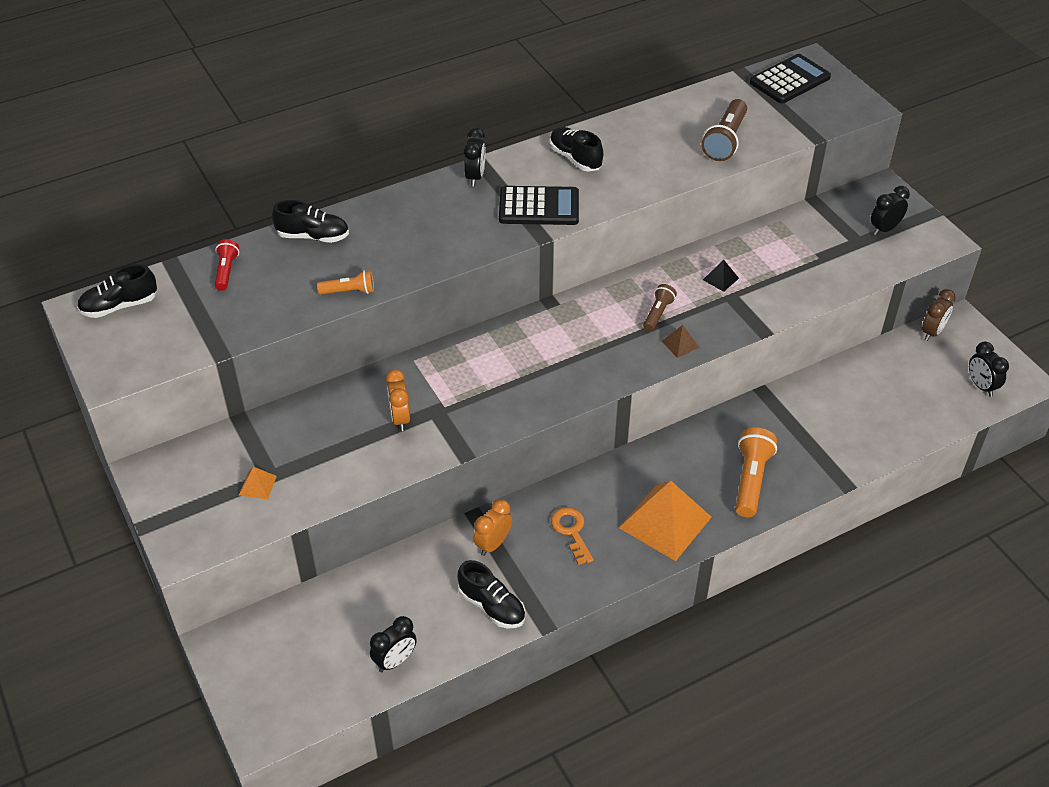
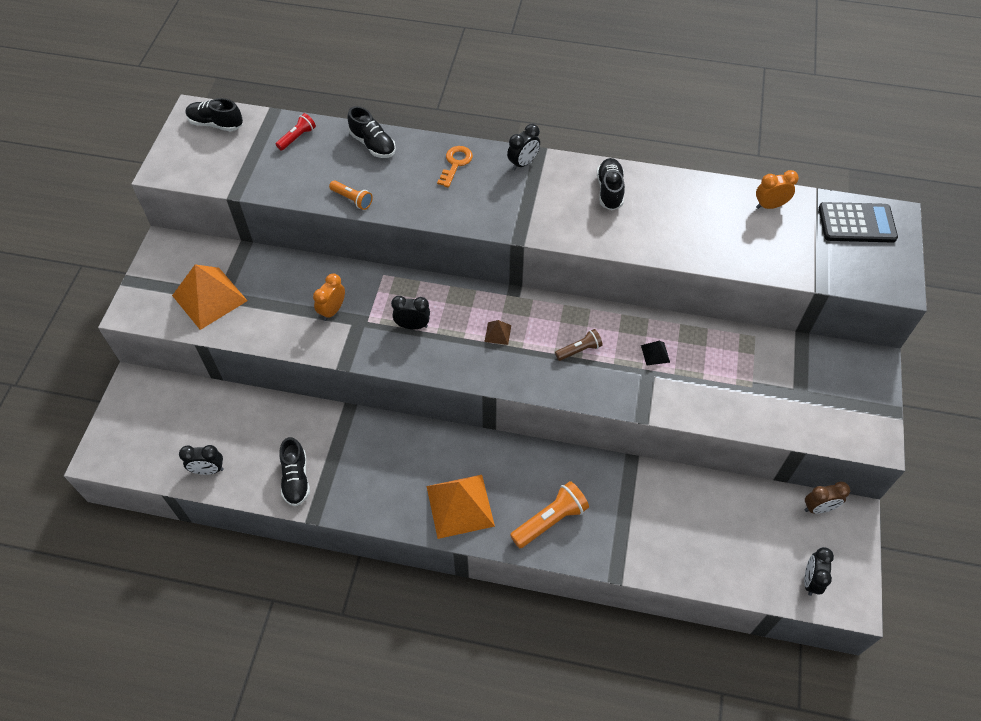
camera: 40 degrees right, 10 degrees up
(257, 485) = (209, 298): orange pyramid -> orange pyramid, size x2.34
(493, 544) = (339, 437): orange clock -> orange clock (769, 206)
(539, 207) = (541, 214): black calculator -> none
(571, 531) = (394, 465): orange key -> orange key (455, 163)
(680, 344) = (569, 384): brown pyramid -> brown pyramid (497, 333)
(725, 141) = (742, 244): brown flashlight -> none
(884, 229) = (835, 399): black clock -> black clock (412, 325)

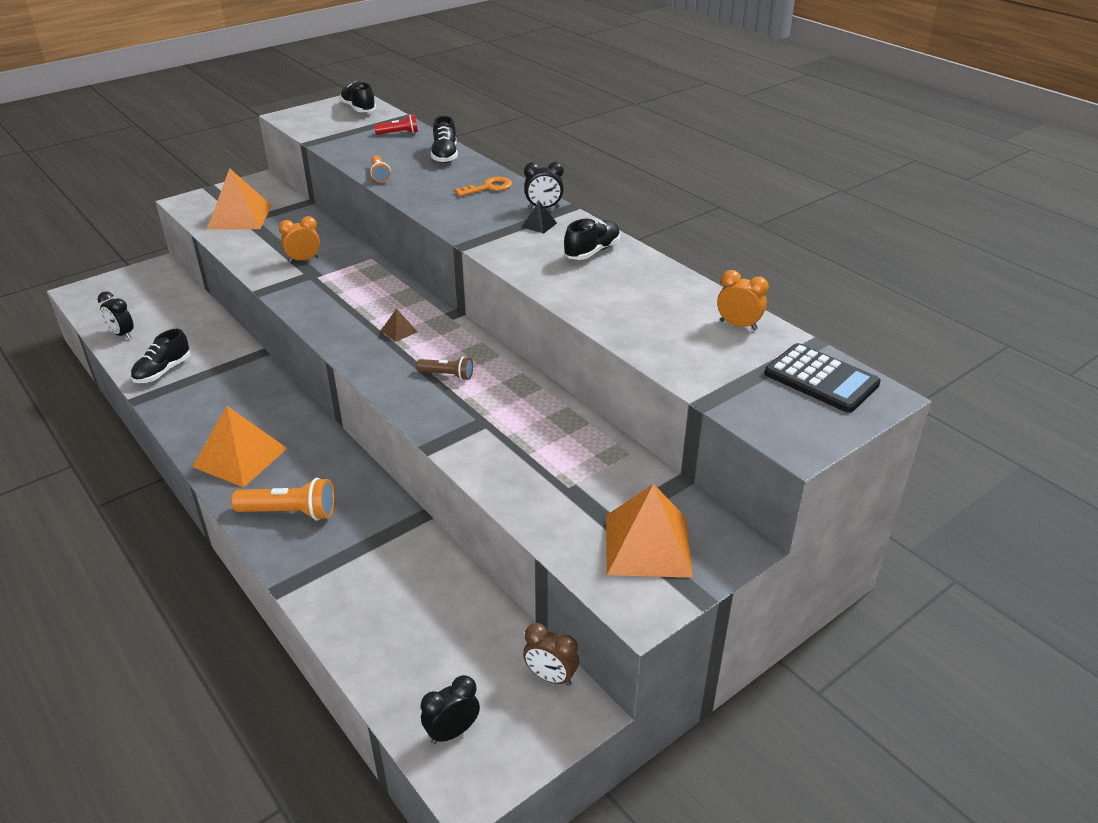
camera: 40 degrees right, 20 degrees down
(412, 325) = (343, 295): black clock -> none
(655, 353) = (510, 413): black pyramid -> black pyramid (539, 225)
(834, 396) = (647, 545): none -> orange pyramid

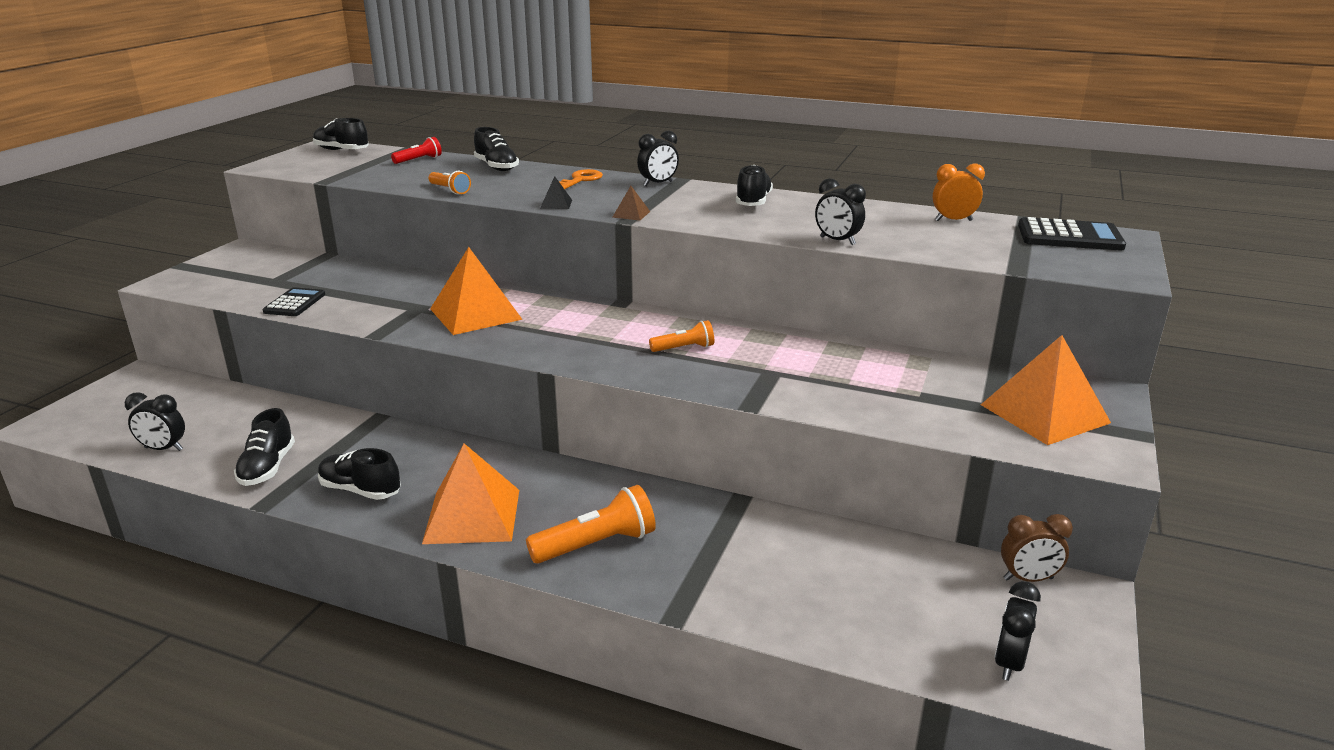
camera: 30 degrees left, 10 degrees down
(196, 410) = (360, 490): none -> black shoe
(240, 217) = (258, 281): orange pyramid -> orange pyramid (475, 314)
(241, 245) = (295, 303): none -> black calculator
(303, 260) = (391, 299): orange clock -> none
(399, 331) = (583, 328): brown pyramid -> brown pyramid (631, 214)
(447, 375) = (684, 348): brown flashlight -> orange flashlight
(539, 225) = (674, 195): black pyramid -> black pyramid (556, 204)
(597, 319) = (837, 241): none -> black clock

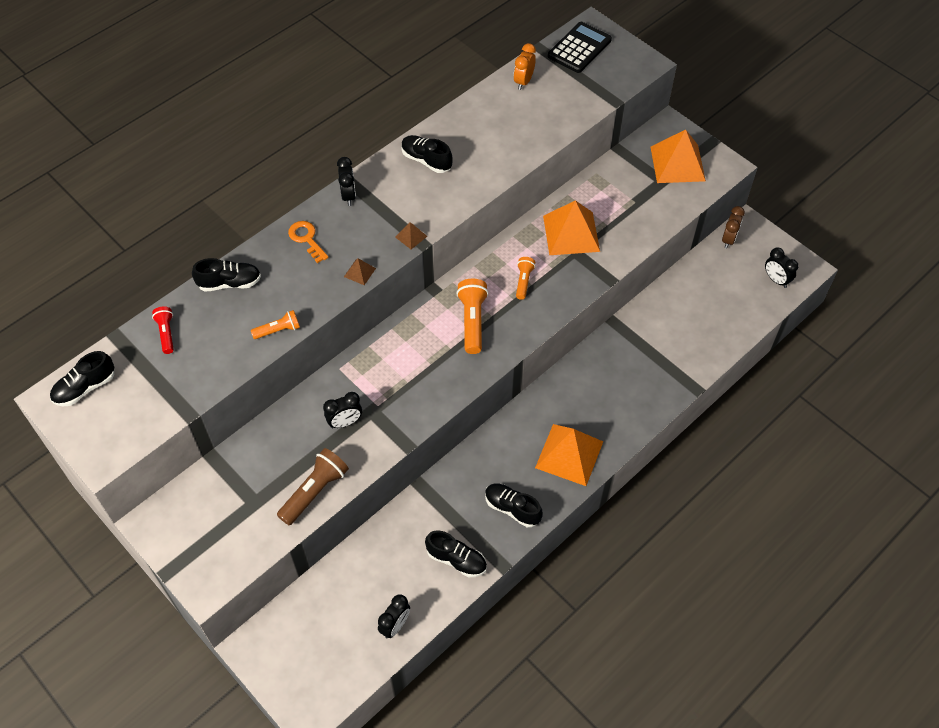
camera: 65 degrees left, 30 degrees up
(295, 303) = (315, 491): black calculator -> brown flashlight
(360, 490) = (512, 508): black shoe -> black shoe turned 75 degrees clockwise
(475, 314) = (404, 378): orange pyramid -> orange pyramid (571, 233)
(556, 204) = (359, 272): black pyramid -> brown pyramid
(597, 544) = (624, 402): orange flashlight -> orange flashlight (472, 321)
(837, 241) = (526, 153): black clock -> black clock (345, 422)

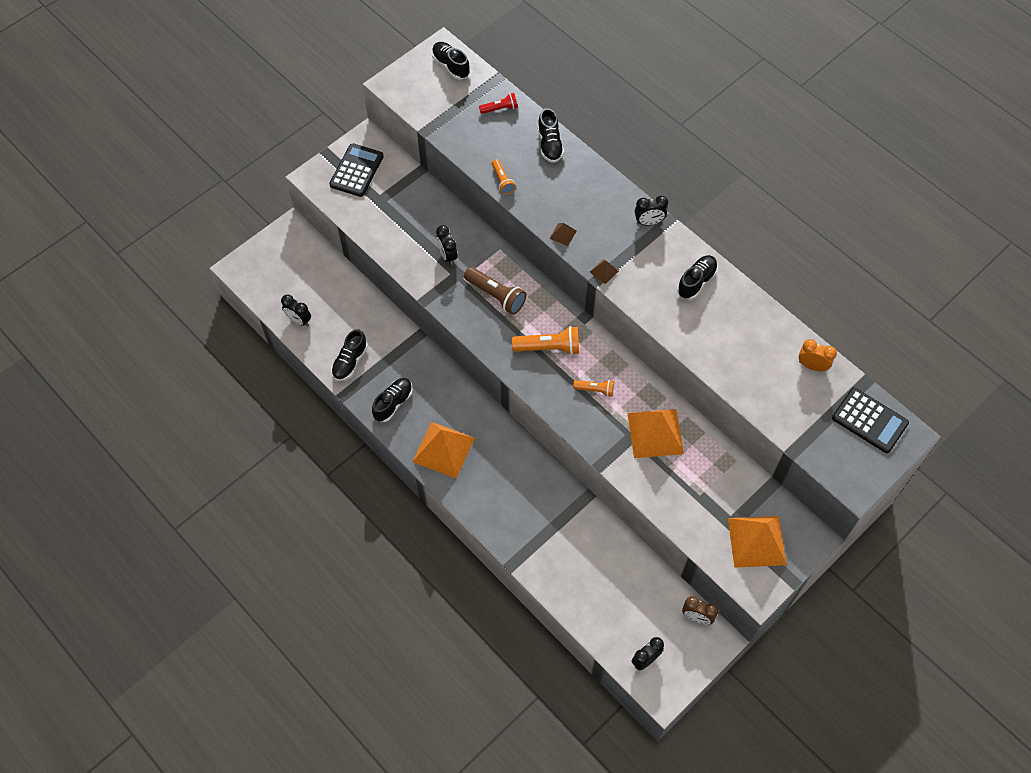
camera: 90 degrees right, 5 degrees up
(202, 531) = (357, 170): none -> black calculator
(306, 239) = (598, 194): orange key -> none
(315, 491) = (386, 239): brown flashlight -> brown flashlight (496, 295)

